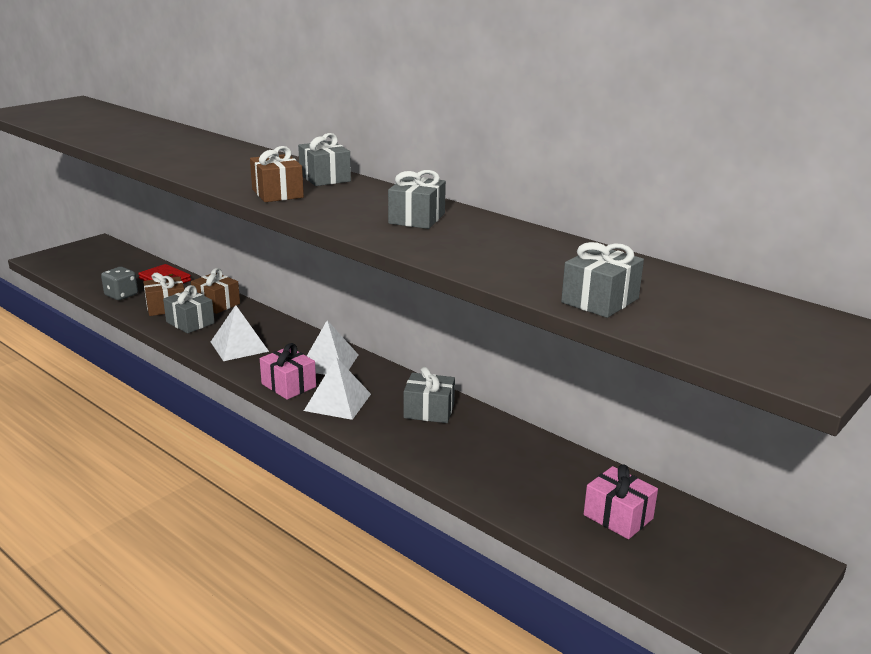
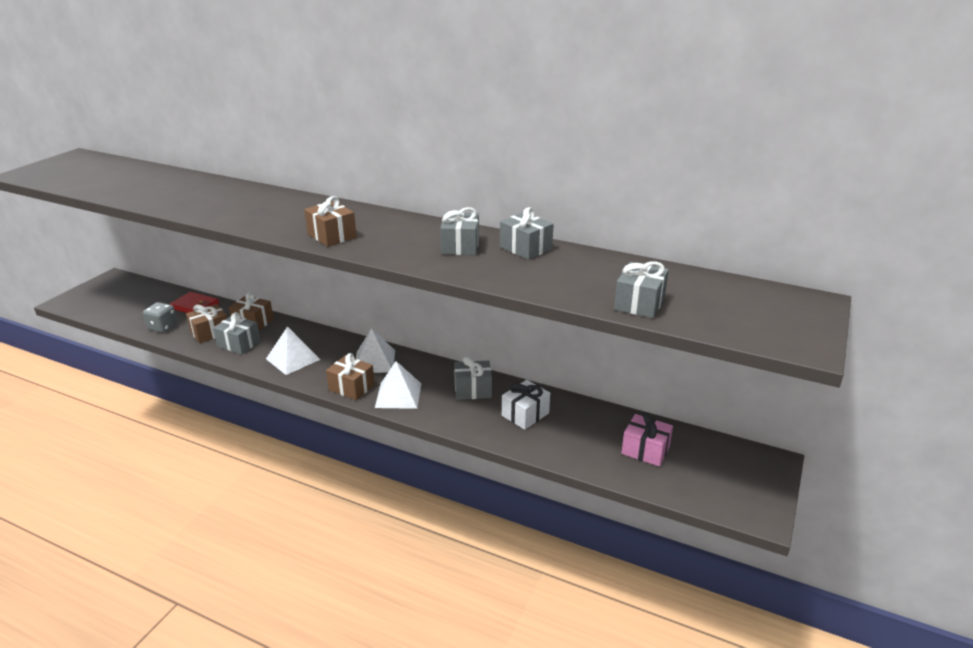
camera: 15 degrees left, 5 degrees up
(288, 385) = (351, 387): pink gift -> brown gift
(325, 178) = (360, 215): grey gift -> grey gift (525, 248)
(480, 448) = (525, 414): none -> white gift

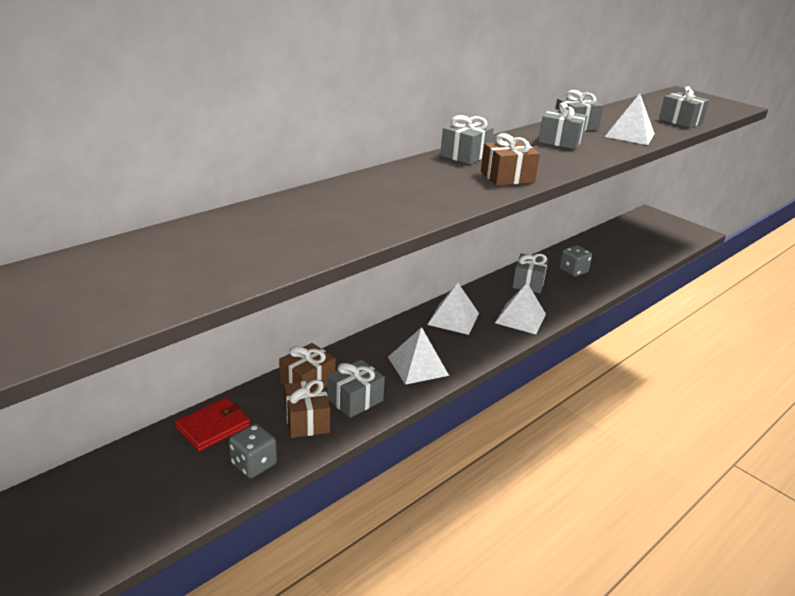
camera: 70 degrees left, 0 degrees up
(351, 387) = (495, 340): brown gift -> none
(374, 216) = (465, 155): none -> grey gift
(525, 414) = (573, 271): white gift -> grey dice
(529, 276) = (629, 135): none -> white pyramid
(645, 450) = (630, 243): pink gift -> none

